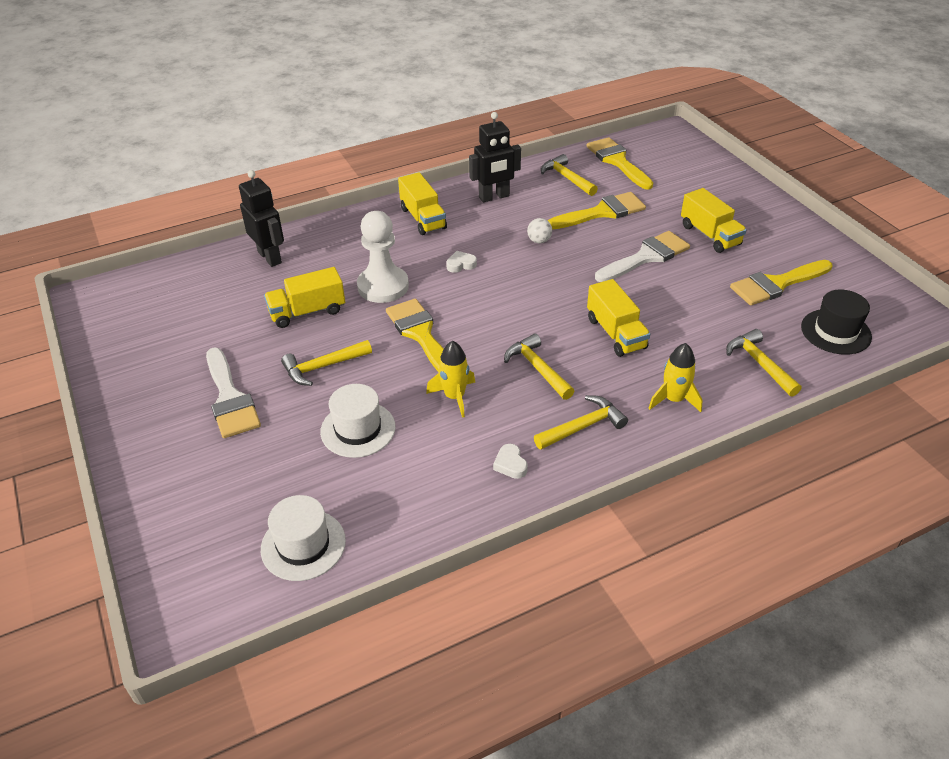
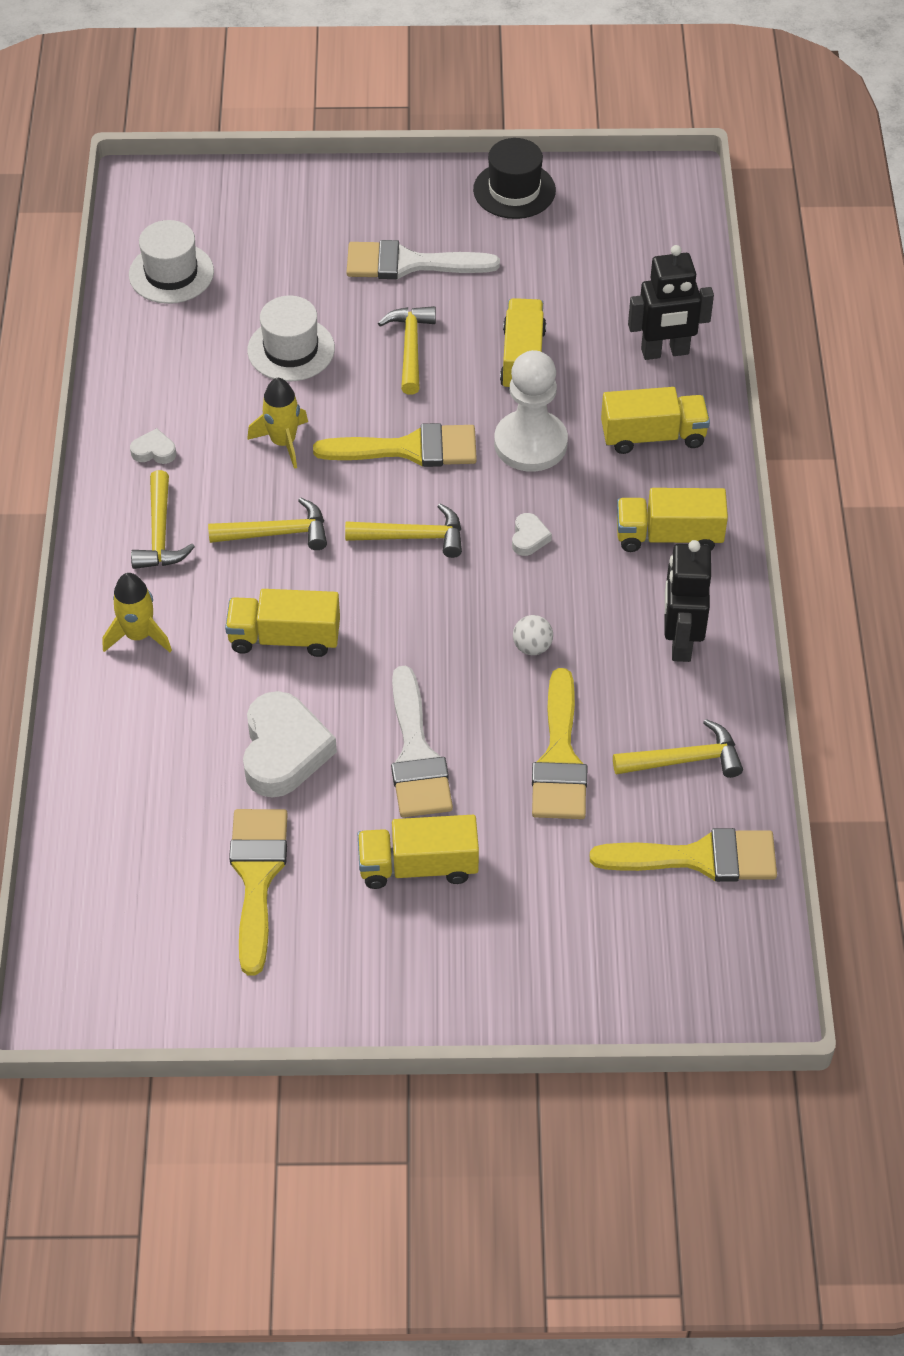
camera: 115 degrees right, 10 degrees up
(347, 243) = (653, 436): none -> yellow truck
(692, 304) = (284, 751): none -> white heart
(759, 363) = (131, 756): yellow hammer -> yellow hammer (413, 537)
(835, 332) = (124, 880): black hat -> black hat (514, 190)

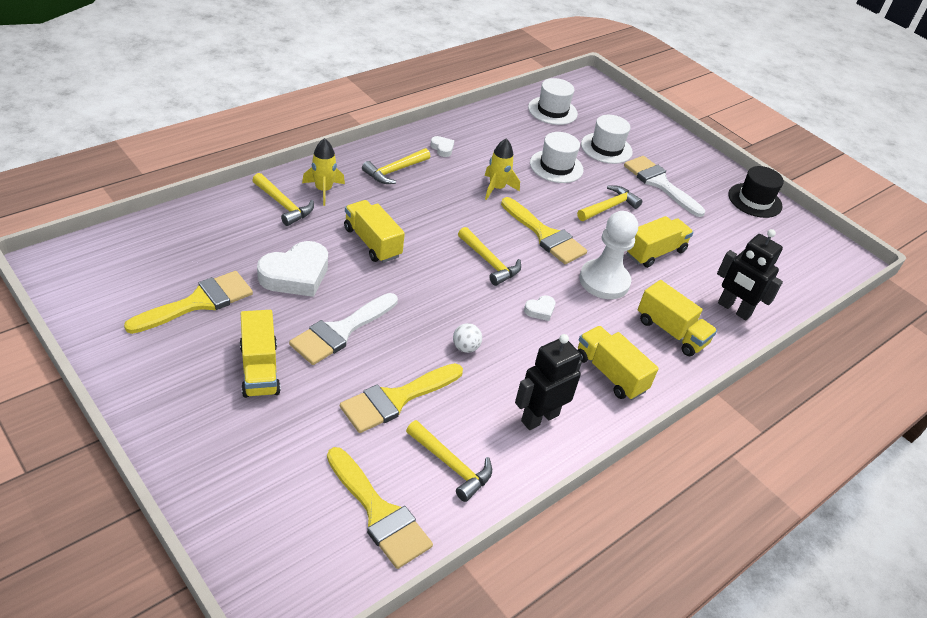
camera: 45 degrees right, 10 degrees down
(277, 533) = (437, 210): yellow hammer -> yellow hammer (283, 205)
(297, 269) = (606, 148): none -> white hat
(418, 866) = (260, 369): yellow truck -> yellow truck turned 150 degrees counterclockwise

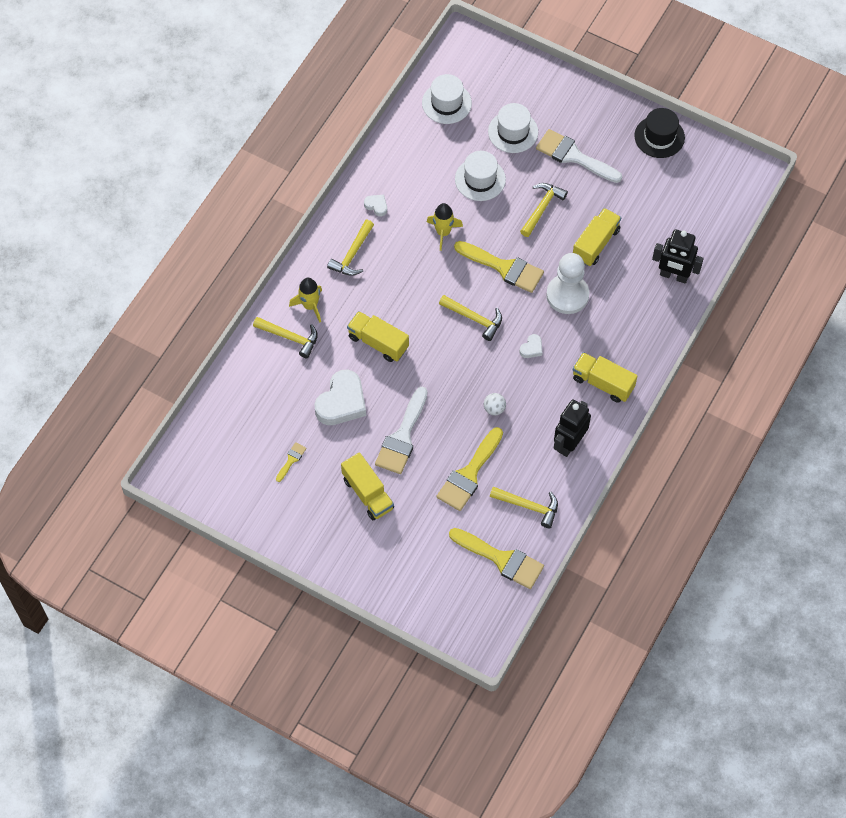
camera: 15 degrees left, 20 degrees up
(198, 302) = (291, 460): yellow brush -> yellow brush, size x0.46
(671, 332) = (633, 322): yellow truck -> none

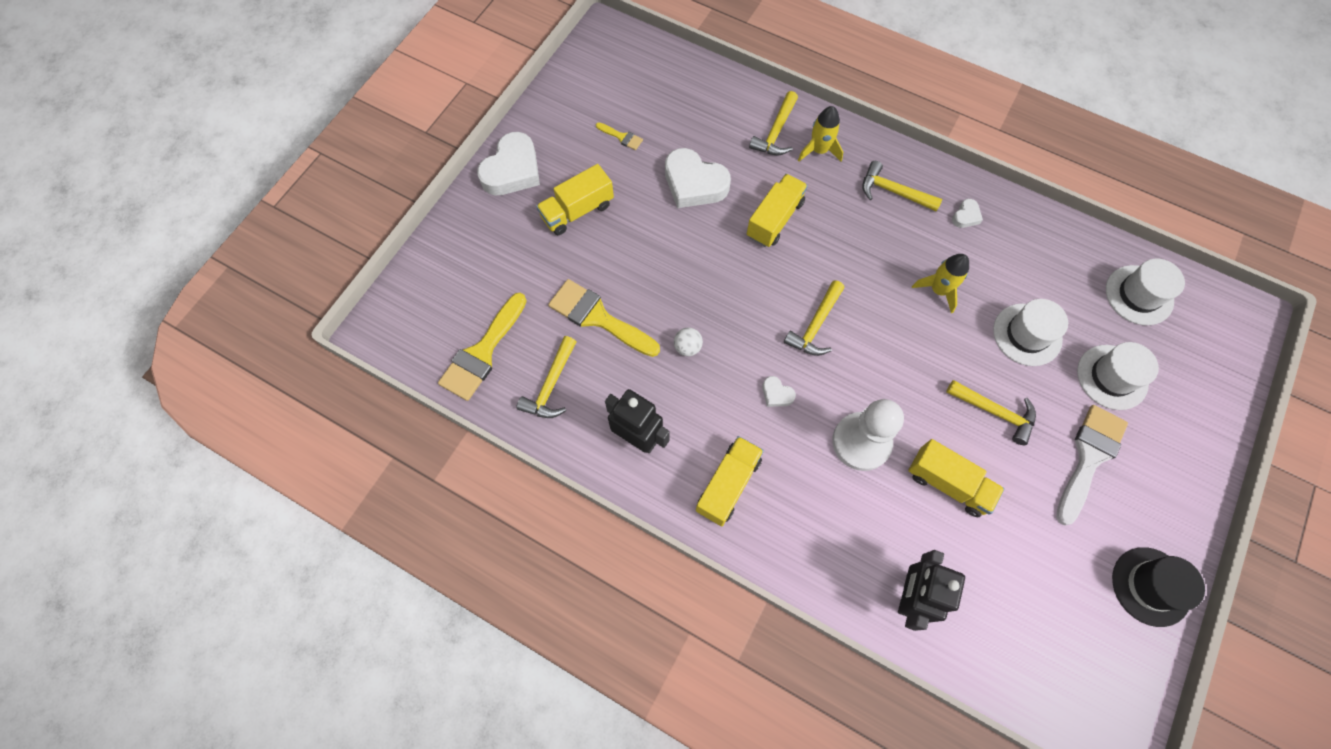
camera: 90 degrees right, 5 degrees up
(325, 548) = (512, 170): none -> white heart
(402, 436) = (649, 245): white brush -> none
(503, 267) = (895, 362): yellow brush -> none

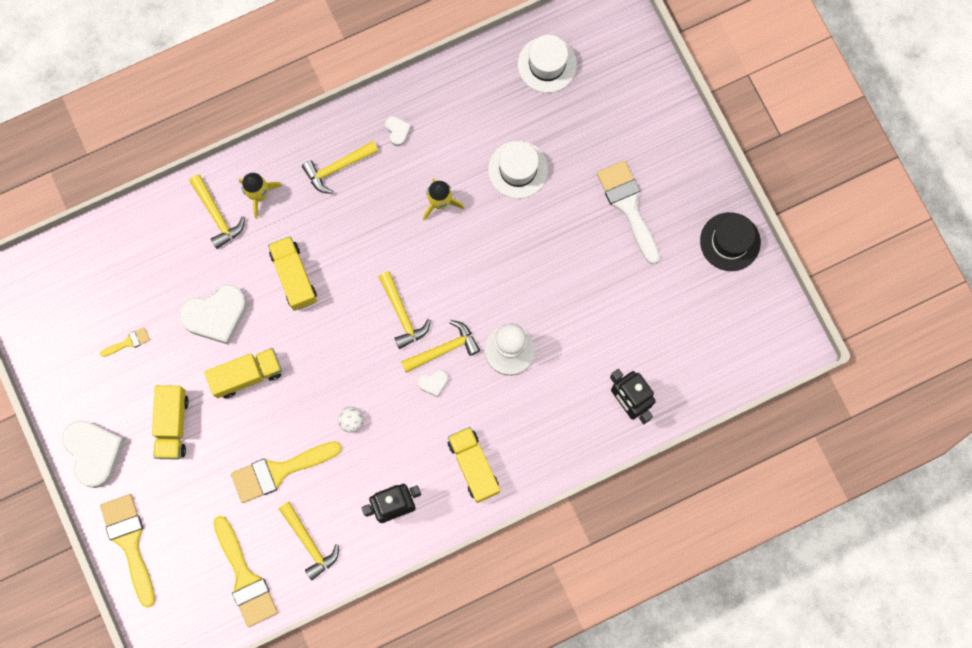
camera: 55 degrees left, 10 degrees up
(453, 243) = (130, 542): none -> yellow brush
(948, 483) = (578, 315): yellow truck -> yellow truck (247, 375)
(995, 412) = (554, 241): yellow hammer -> yellow hammer (444, 349)
(1112, 377) = (588, 139): white hat -> none

